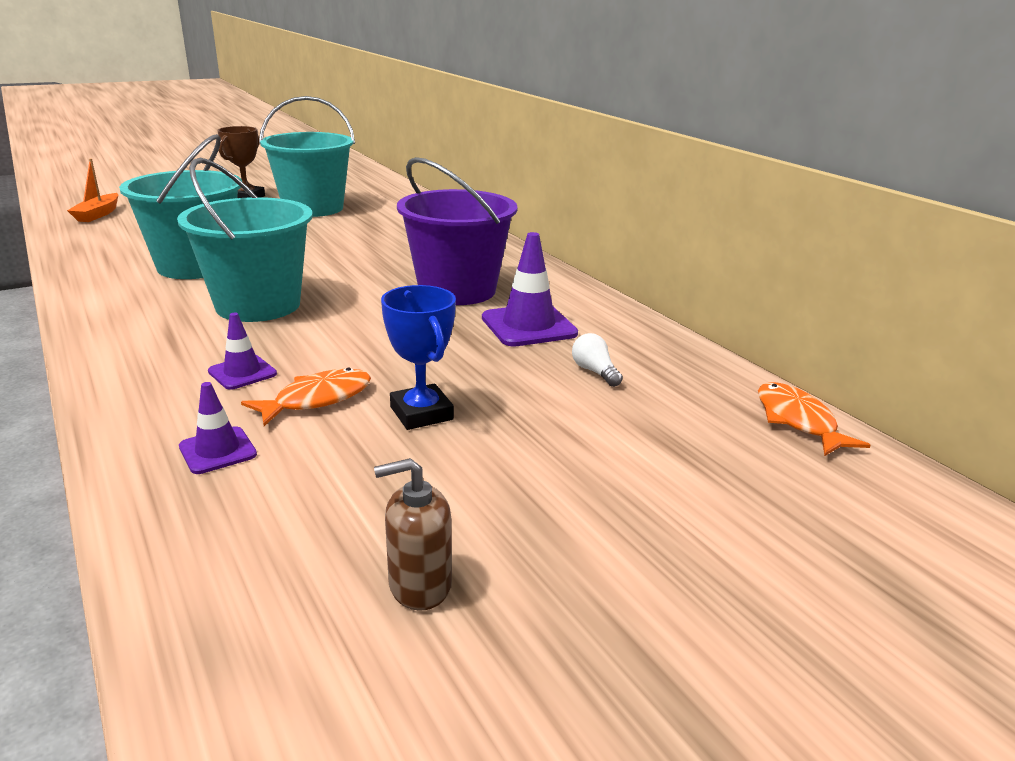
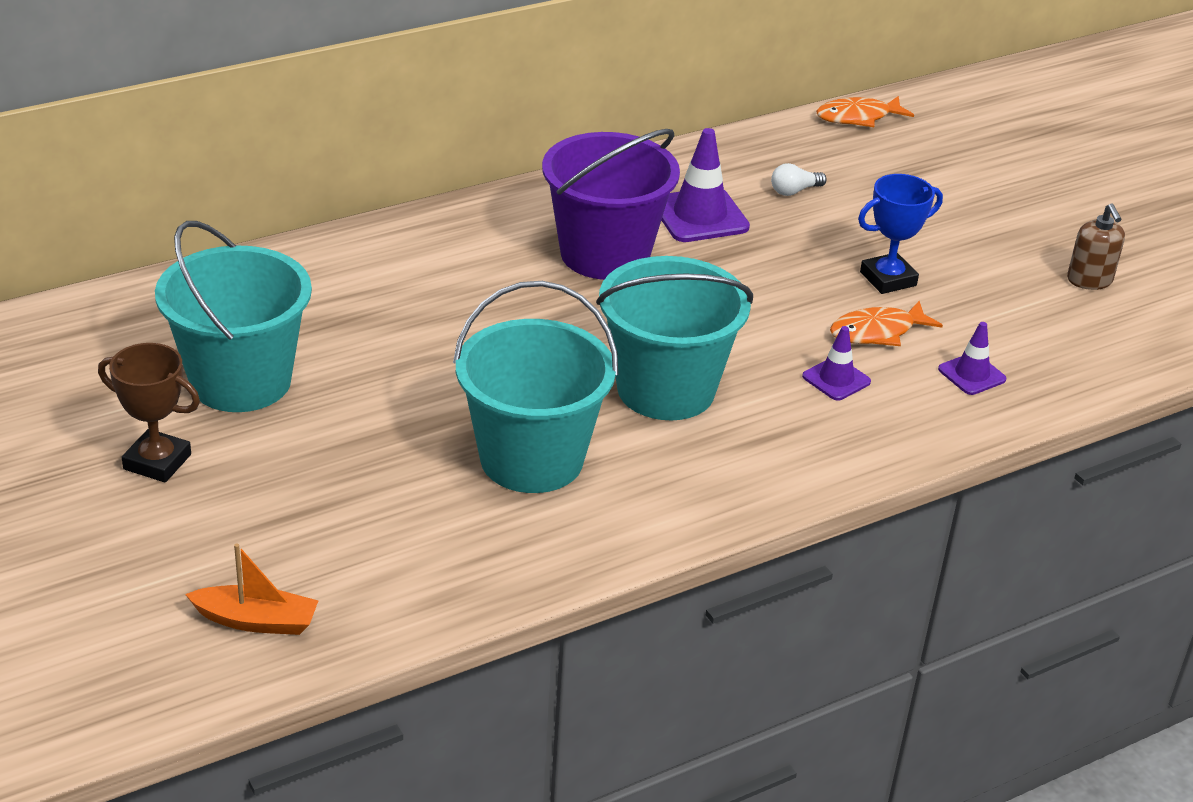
camera: 90 degrees left, 10 degrees up
(317, 399) = (877, 332): orange fish -> orange fish turned 75 degrees counterclockwise

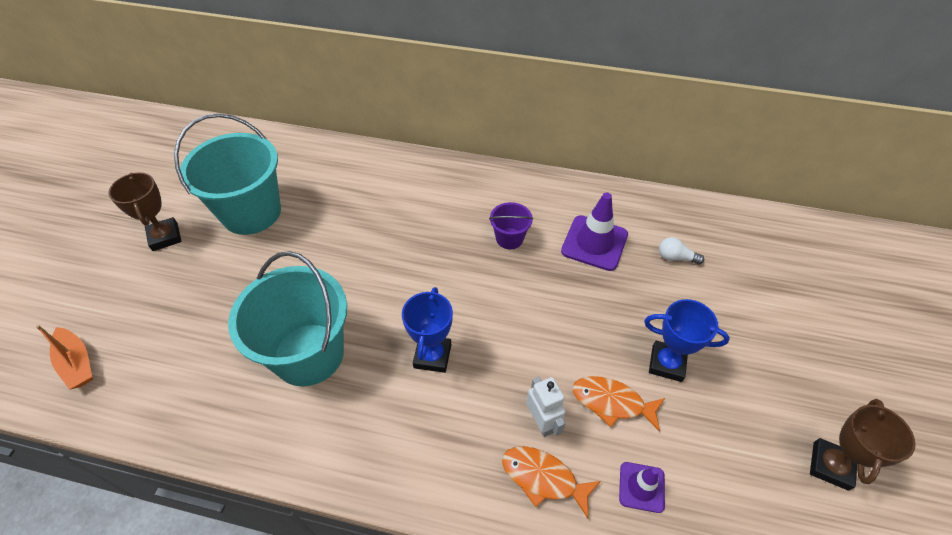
camera: 45 degrees right, 15 degrees up
(605, 254) = (509, 238): purple bucket -> purple bucket, size x0.46
(666, 389) = (432, 356): turquoise bucket -> blue trophy
(836, 379) = (542, 422): purple traffic cone -> white robot
(858, 117) = (781, 225): orange fish -> orange fish (543, 478)
(1089, 280) = (830, 466): brown soap dispenser -> brown trophy

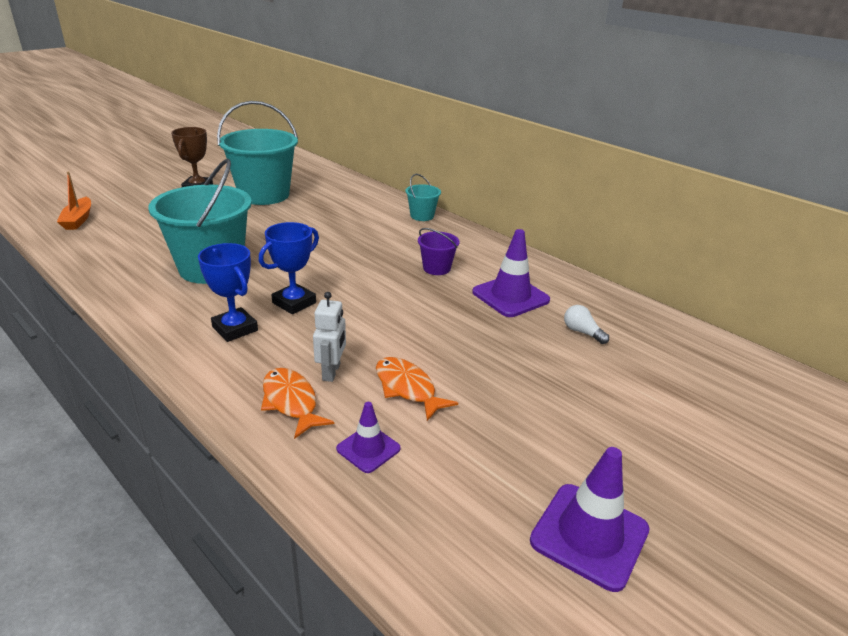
camera: 30 degrees right, 20 degrees down
(435, 169) = (422, 216): none -> turquoise bucket
(666, 363) = (490, 389): blue trophy -> blue trophy (235, 329)
(830, 466) = (589, 535): brown trophy -> purple traffic cone

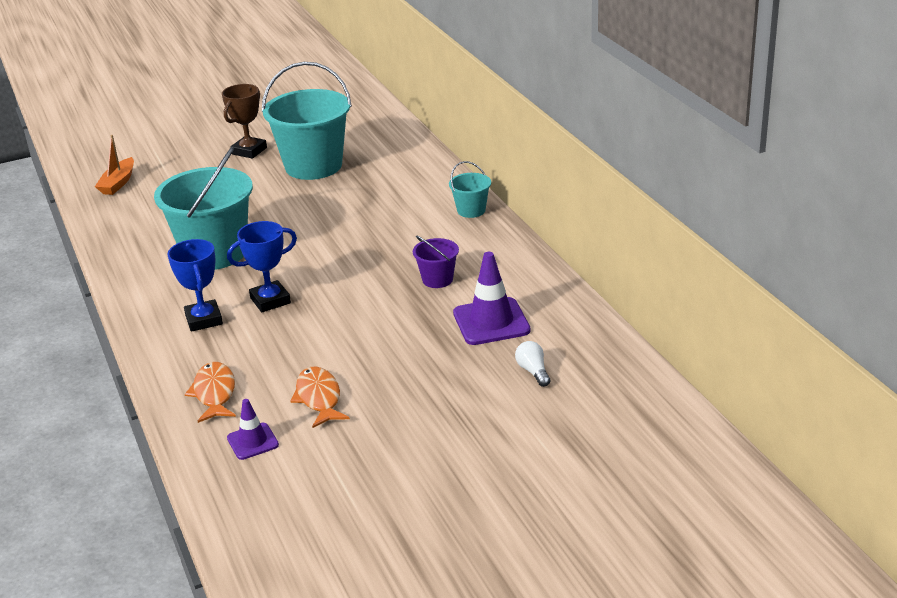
camera: 25 degrees right, 0 degrees up
(332, 372) = (263, 373): white robot -> none
(589, 535) = (379, 537): purple traffic cone -> none

